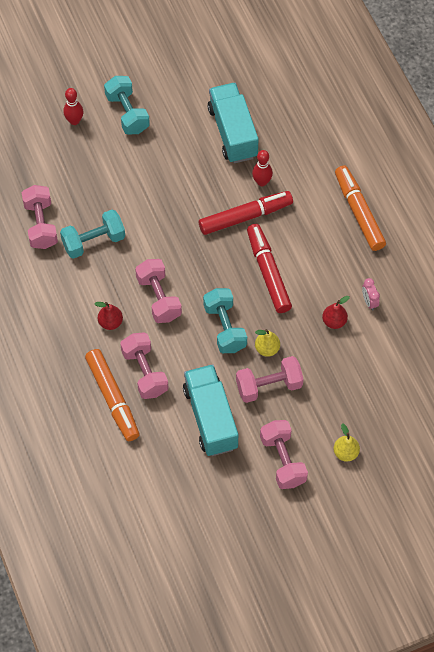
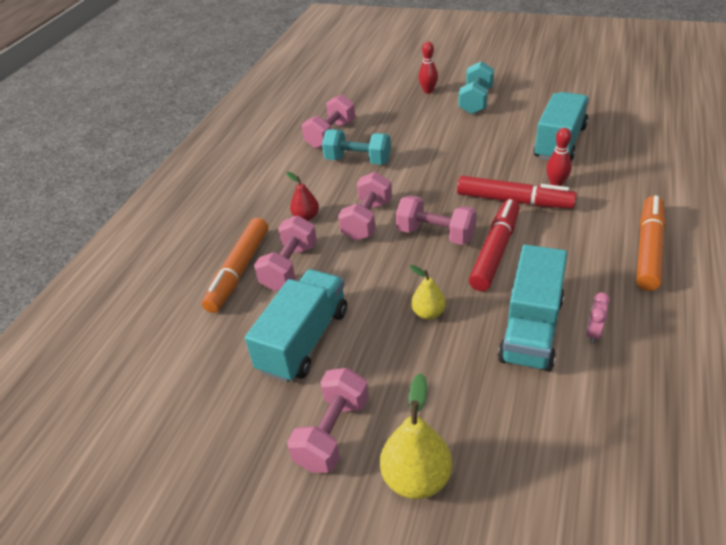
camera: 45 degrees right, 20 degrees down
(225, 328) = (403, 273): turquoise dumbbell -> none
(269, 386) = (395, 348): pink dumbbell -> pink dumbbell (435, 234)
(334, 321) = (531, 329): red pear -> turquoise truck
(345, 453) = (416, 478): yellow pear -> yellow pear, size x1.65

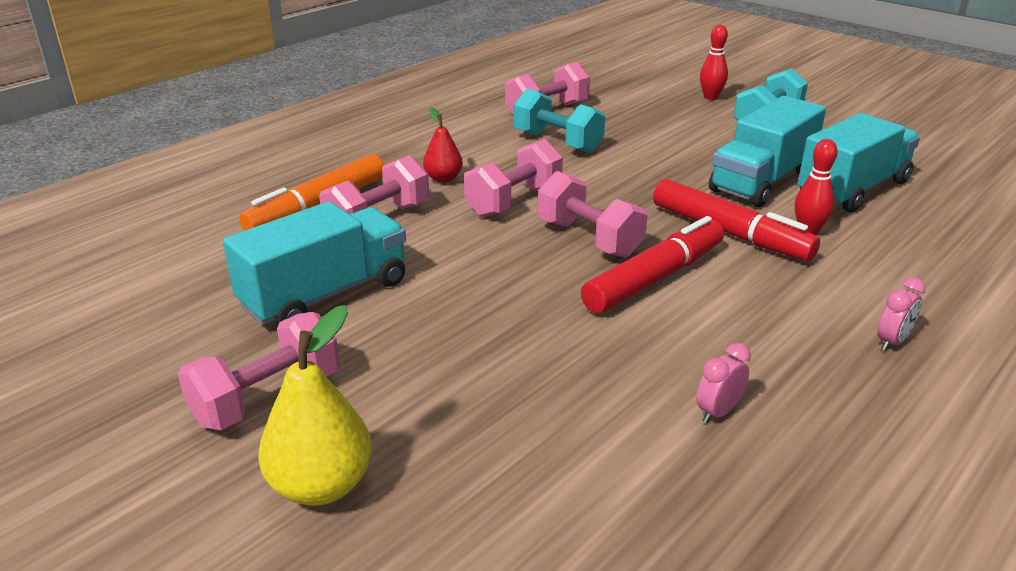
camera: 20 degrees right, 10 degrees down
(428, 313) = (503, 315): yellow pear -> none
(531, 329) = (628, 377): turquoise truck -> turquoise truck (761, 181)
(648, 249) = (892, 341): orange marker -> pink clock

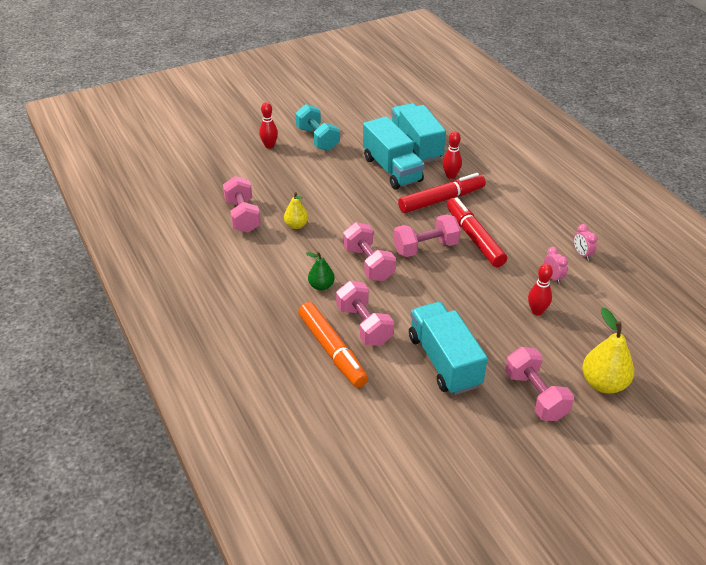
camera: 70 degrees left, 10 degrees up
(443, 178) = (321, 286): red pear -> green pear
(496, 372) = (537, 311): none -> red bowling pin
(557, 142) = (296, 225): turquoise dumbbell -> yellow pear
(892, 341) = (548, 191): pink clock -> pink clock (552, 277)

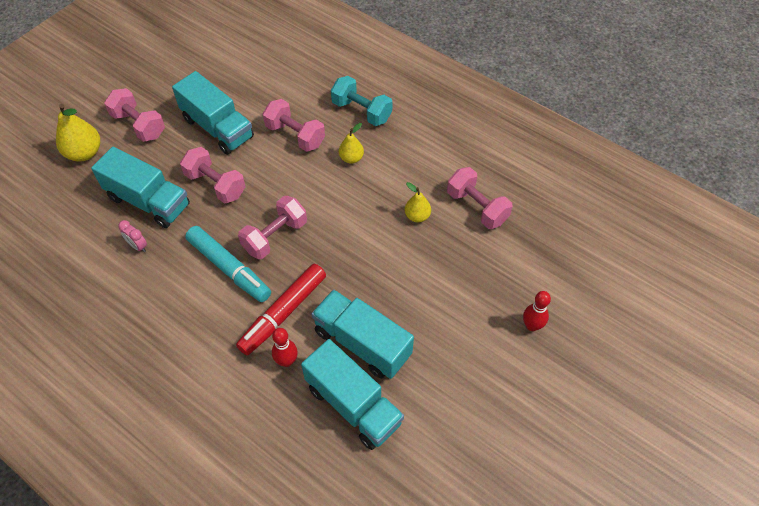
camera: 155 degrees right, 15 degrees up
(317, 139) = (484, 364): turquoise dumbbell -> turquoise dumbbell (361, 111)
(321, 286) = (351, 158): green pear -> yellow pear
(332, 350) = (309, 107): orange marker -> none
(368, 264) = (322, 196): pink dumbbell -> pink dumbbell (216, 185)
(474, 238) = (229, 268): red marker -> turquoise marker
(537, 311) = (148, 201): red bowling pin -> turquoise truck
(582, 254) = (109, 289): pink clock -> none

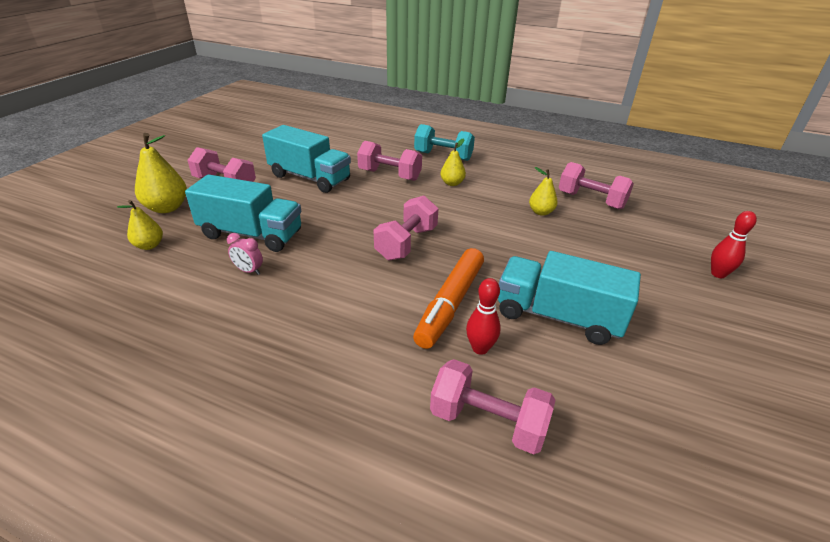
camera: 15 degrees left, 20 degrees down
(65, 201) = (149, 245): none -> yellow pear
(216, 185) = (323, 214): pink dumbbell -> pink dumbbell (488, 422)
(229, 268) = (367, 275): turquoise marker -> none
(283, 313) = (450, 304): red marker -> orange marker
(353, 405) = (590, 379): turquoise truck -> none

